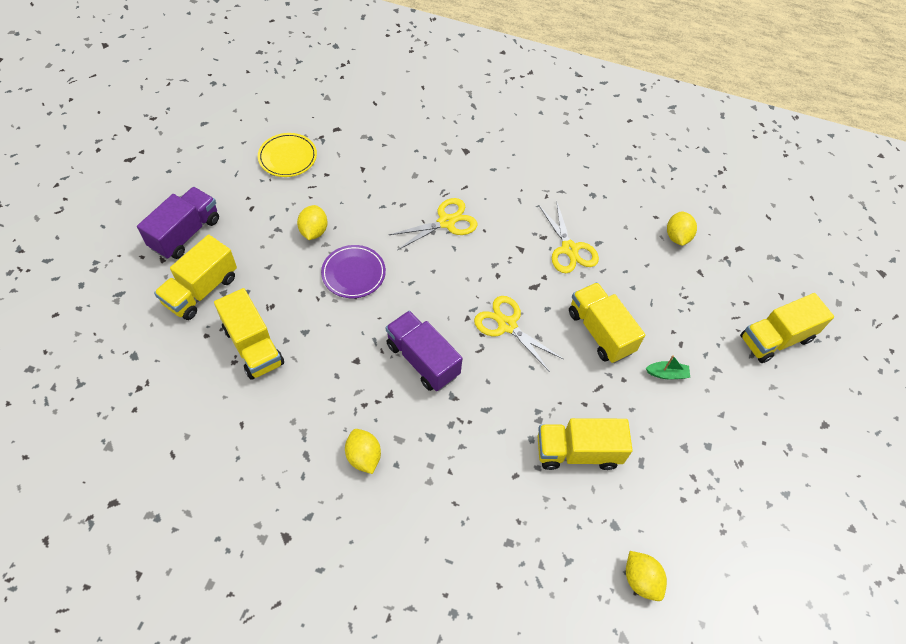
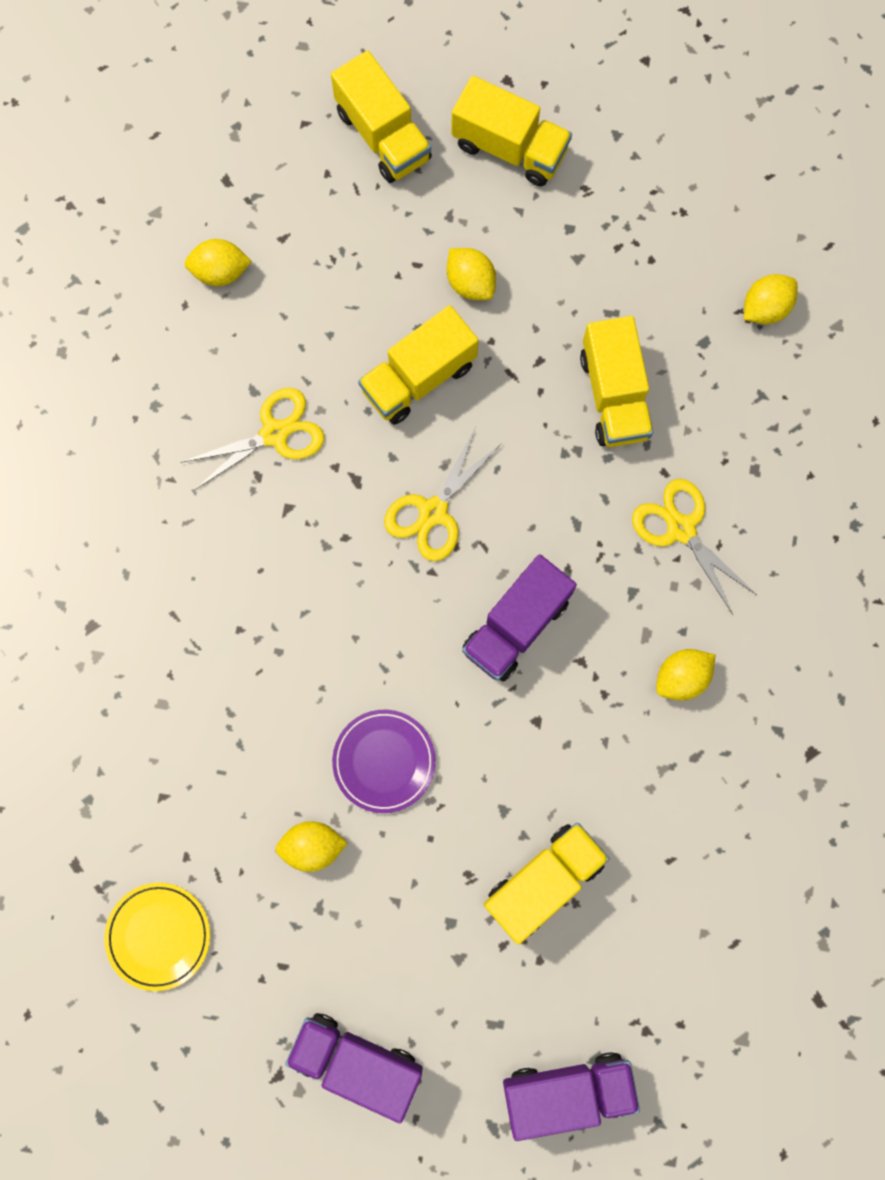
camera: 95 degrees left, 20 degrees up
(122, 336) = (567, 1091): none -> purple truck
(201, 290) = (461, 996): yellow truck -> yellow truck (509, 148)
(446, 222) = (255, 633): yellow scissors -> yellow scissors (681, 529)
(667, 374) = (470, 283): green boat -> yellow lemon

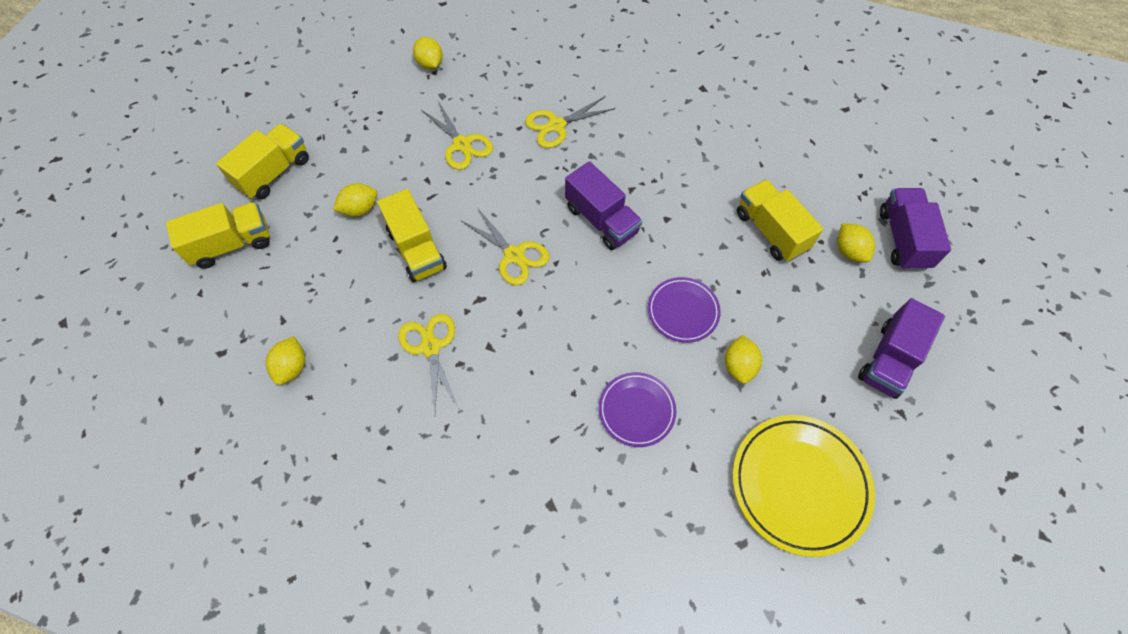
camera: 80 degrees left, 15 degrees down
(158, 936) = (799, 485): yellow plate -> yellow plate, size x1.71
(228, 715) = (636, 410): none -> purple plate
(614, 395) = (462, 144): yellow truck -> yellow scissors
(681, 677) = (649, 140): yellow lemon -> yellow lemon (849, 251)

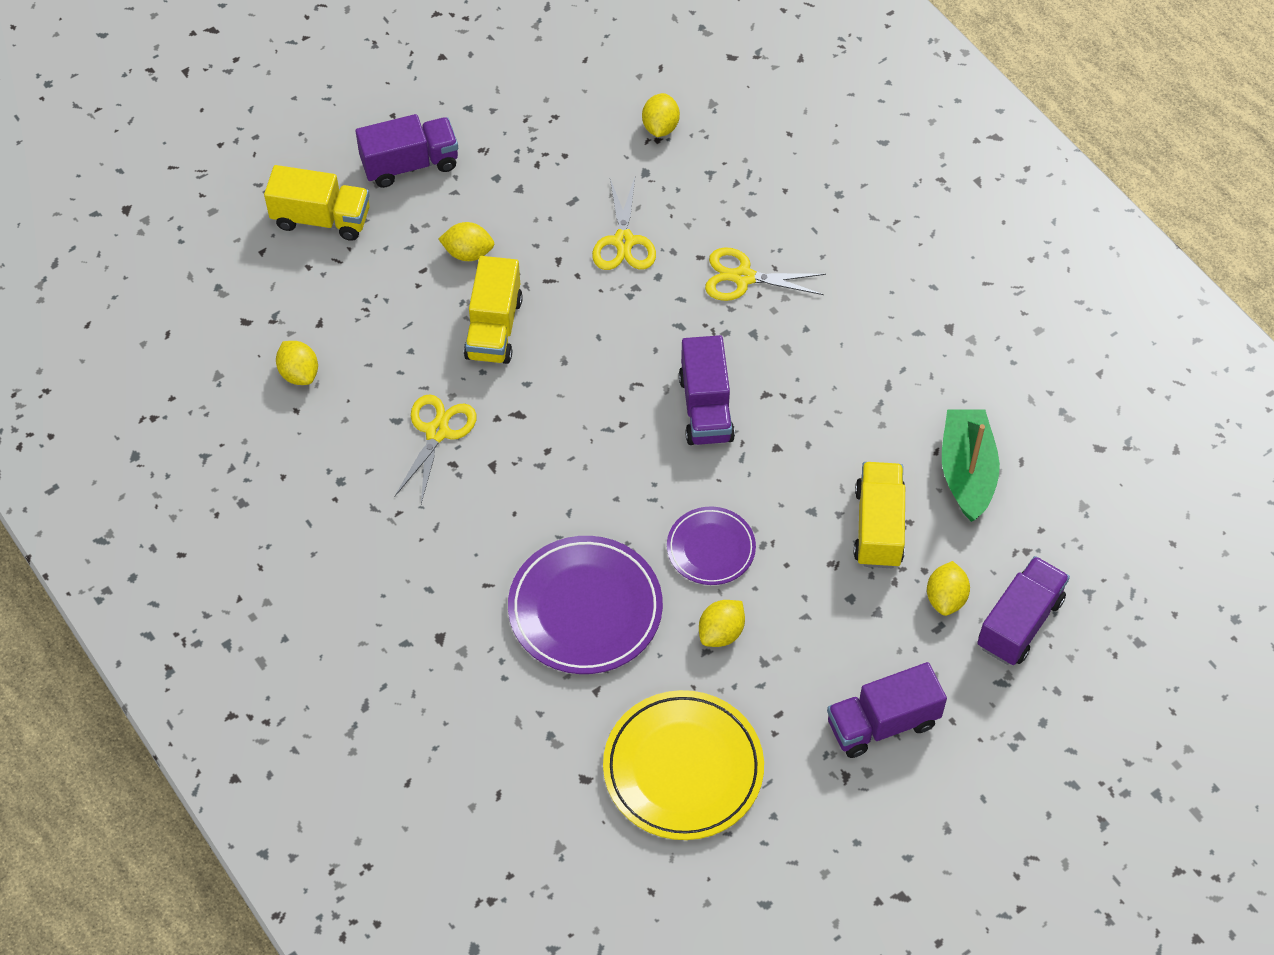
camera: 35 degrees right, 5 degrees down
(274, 173) = (410, 164): yellow truck -> purple truck
(292, 367) = (299, 373): yellow lemon -> yellow lemon turned 75 degrees counterclockwise
(514, 255) = (586, 391): yellow scissors -> none
(636, 410) = (585, 609): purple plate -> purple plate, size x1.71
(789, 166) = (967, 472): none -> green boat

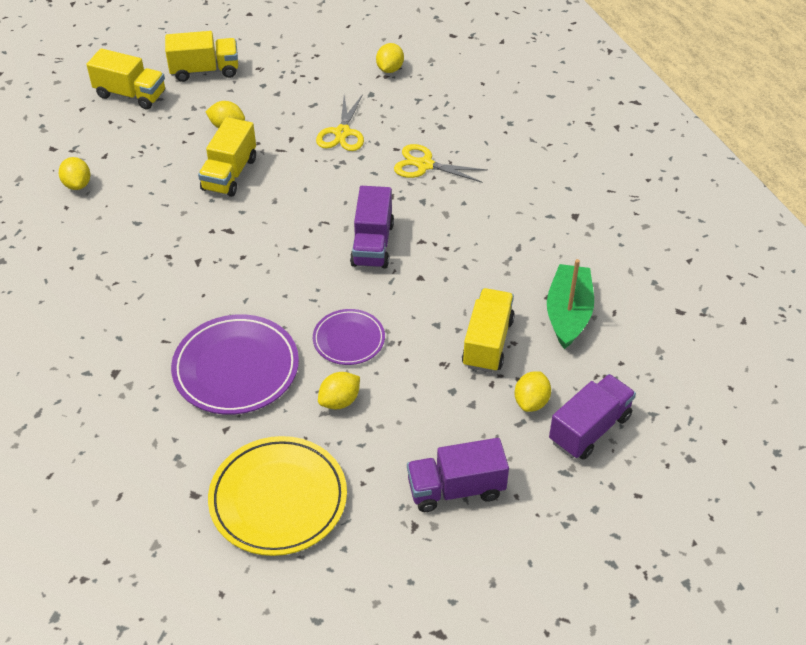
camera: 10 degrees right, 10 degrees down
(410, 164) = (205, 71): purple truck -> yellow truck
(437, 432) = (164, 234): yellow scissors -> none

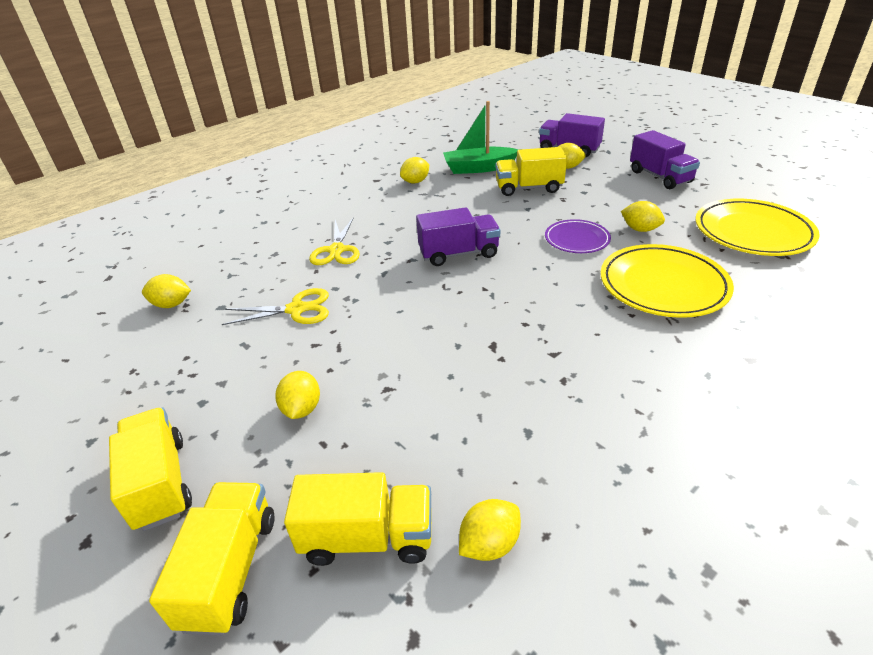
camera: 105 degrees left, 10 degrees down
(229, 174) = (397, 375): yellow truck -> yellow truck (367, 537)
(236, 368) = (663, 285): purple plate -> yellow plate
(553, 247) = (415, 182): none -> yellow lemon

